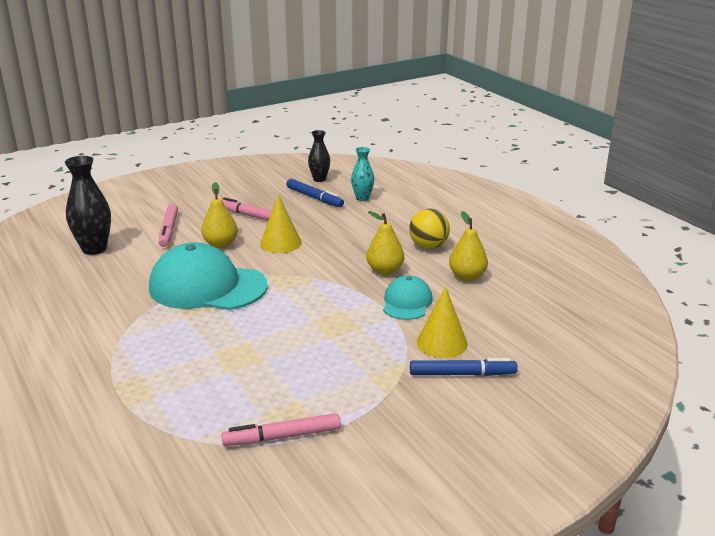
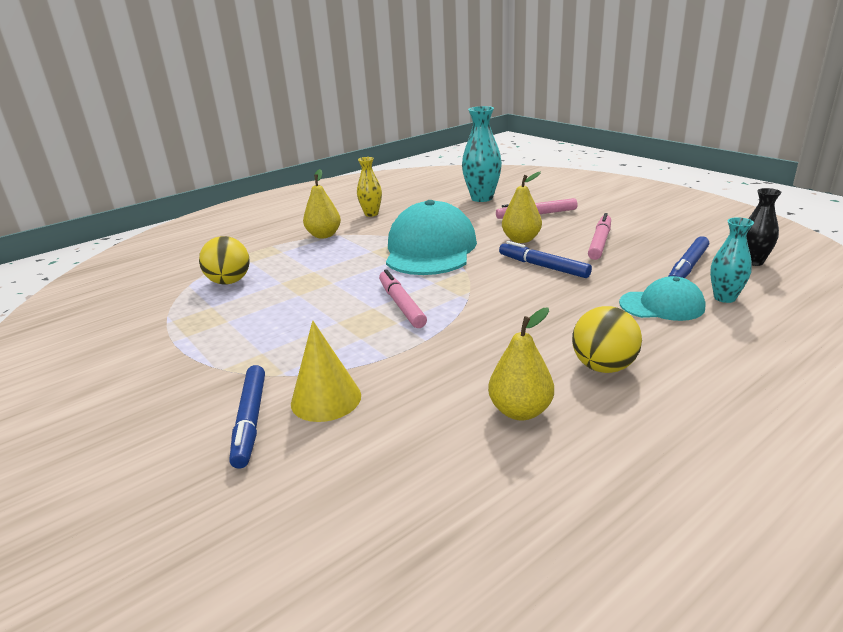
camera: 85 degrees right, 0 degrees up
(73, 315) = (371, 214): none -> yellow vase
(94, 249) = (482, 198): black vase -> turquoise vase
(203, 408) = (229, 282): none -> yellow ball
(280, 243) = (543, 266): yellow cone -> blue marker
(282, 437) = (174, 321): pink marker -> pink marker (401, 305)
(385, 270) = (506, 338): yellow pear -> yellow pear (324, 235)
(407, 302) = (426, 363): turquoise cap -> turquoise cap (662, 305)

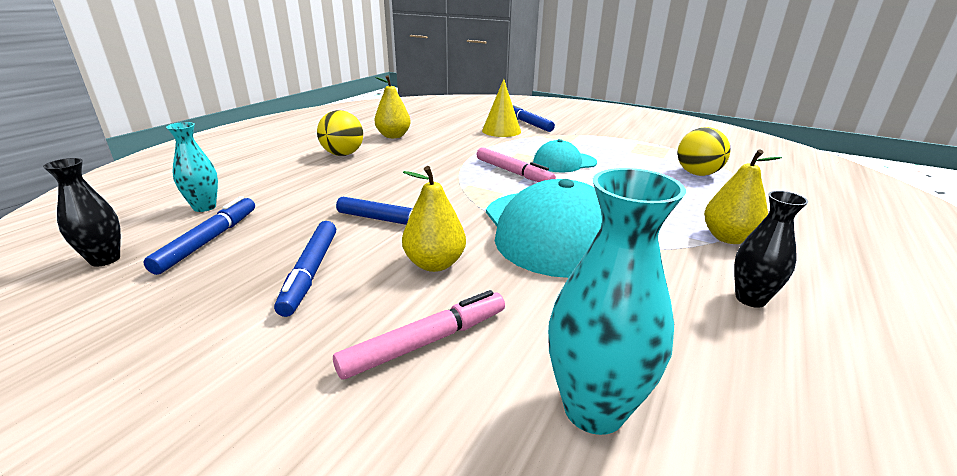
camera: 155 degrees right, 0 degrees up
(371, 214) = (750, 299): yellow vase -> black vase
(600, 242) = (310, 272): pink marker -> blue marker
(662, 305) = (275, 194): turquoise cap -> turquoise cap (564, 162)

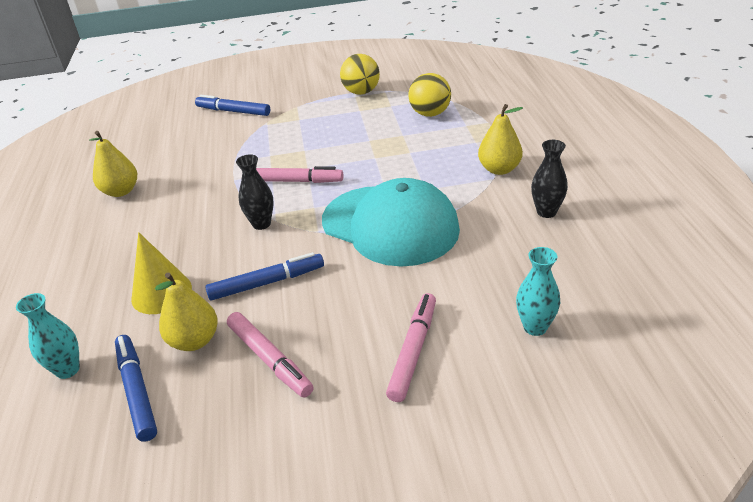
camera: 35 degrees left, 10 degrees up
(105, 259) = (72, 463): black vase -> black vase (261, 224)
(310, 272) = (269, 359): blue marker -> pink marker
(343, 154) = (104, 240): yellow ball -> yellow ball (361, 92)
(434, 264) = (347, 298): yellow pear -> yellow pear (194, 340)
(501, 131) = (221, 134): yellow cone -> yellow cone (161, 293)
(564, 162) = (322, 149): turquoise cap -> none
(594, 409) = (535, 327): turquoise vase -> turquoise vase, size x0.62

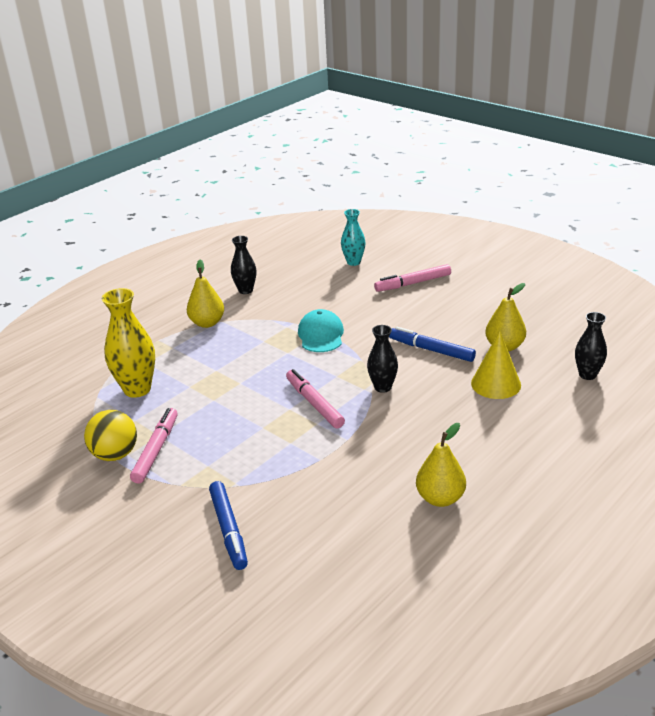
camera: 130 degrees left, 5 degrees down
(67, 369) = (587, 375): turquoise vase -> black vase
(137, 391) = (556, 342): blue marker -> none
(269, 359) = (477, 317): pink marker -> pink marker (156, 450)
(390, 225) = (321, 335): turquoise cap -> turquoise cap, size x0.53
(430, 114) = (137, 389): yellow ball -> yellow vase

